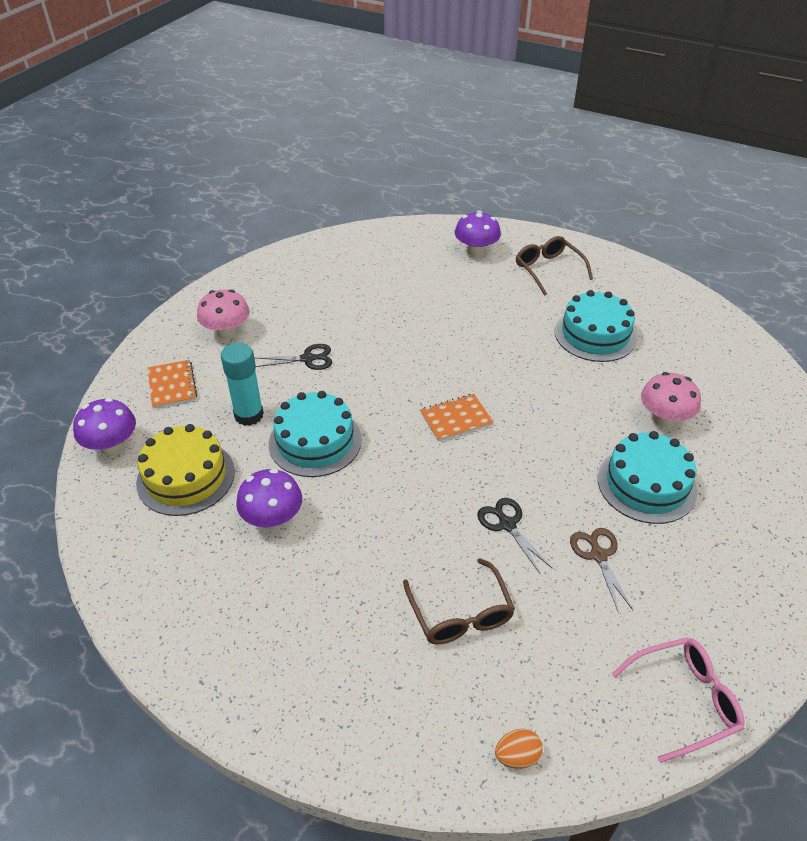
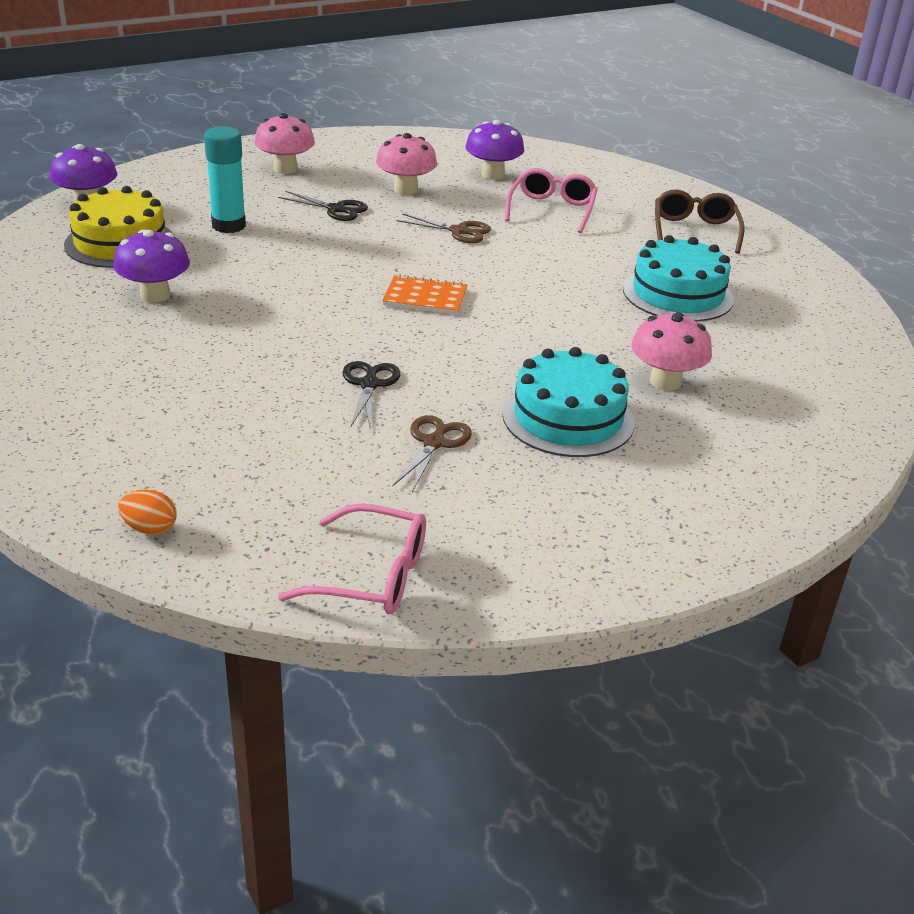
camera: 30 degrees right, 10 degrees down
(172, 385) = (189, 185): orange notebook -> none
(315, 441) = (264, 263): turquoise cake -> none
(334, 314) = (405, 190): none -> pink mushroom
(411, 340) = (458, 231): none -> brown scissors
(447, 290) = (551, 210): none -> pink glasses
(460, 613) = (235, 420): brown glasses -> none
(476, 251) = (627, 193): purple mushroom -> purple mushroom (492, 175)

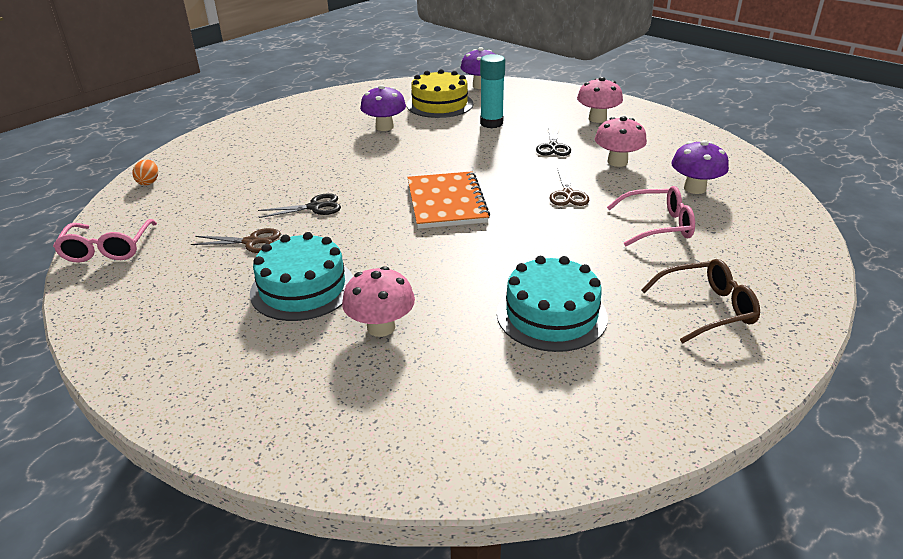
camera: 75 degrees right, 0 degrees up
(425, 297) = (446, 202): orange notebook -> orange notebook, size x1.63

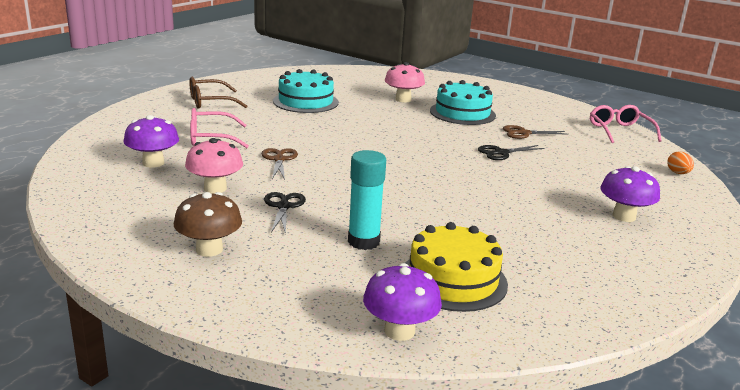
camera: 170 degrees right, 10 degrees down
(384, 127) = (506, 236): purple mushroom -> purple mushroom (624, 216)
(446, 202) = (390, 155): orange notebook -> none
(597, 119) = (209, 249): pink mushroom -> brown mushroom

